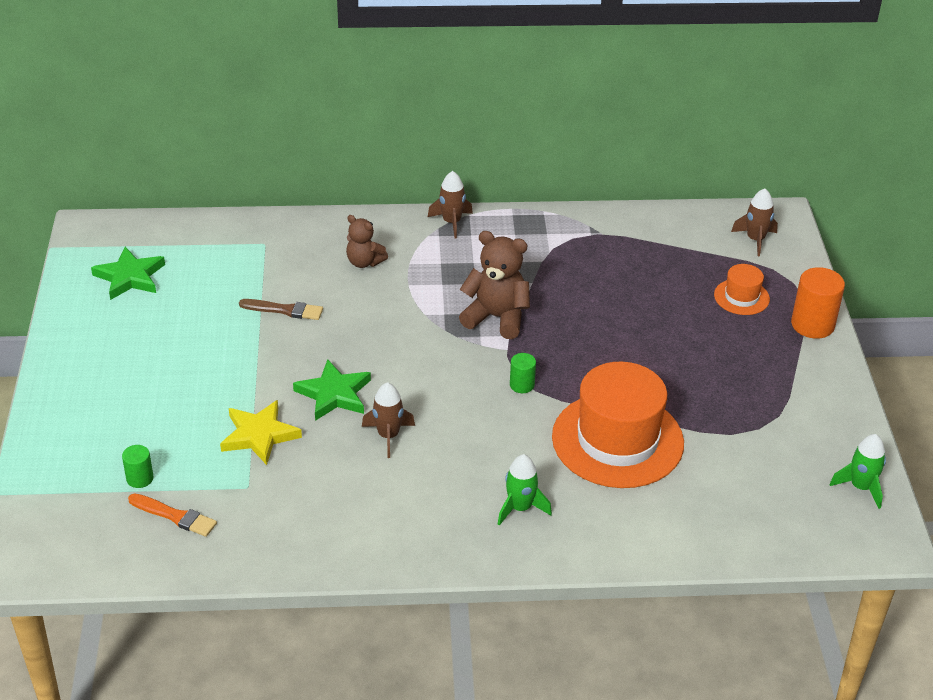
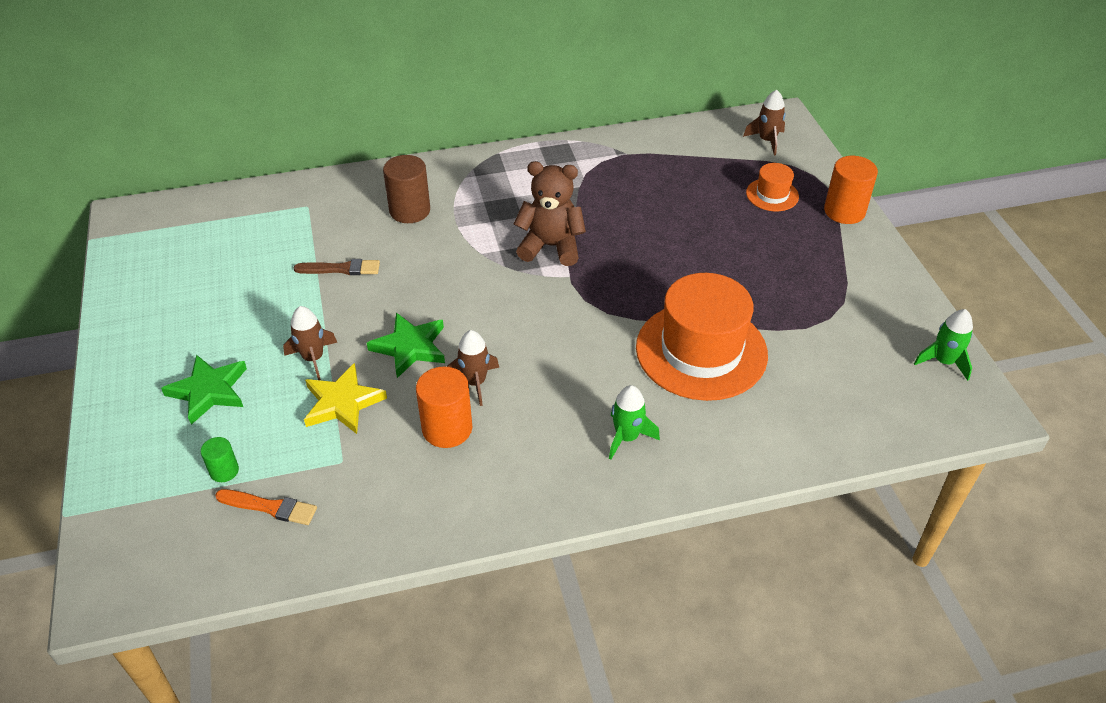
camera: 10 degrees left, 5 degrees up
(130, 277) = (177, 258): green star -> green star (209, 391)
(351, 473) = (447, 428): none -> orange cylinder
(364, 262) = (410, 211): brown teddy bear -> brown cylinder
(451, 222) = (484, 162): brown rocket -> brown rocket (313, 358)
(522, 385) = (593, 309): green cylinder -> none

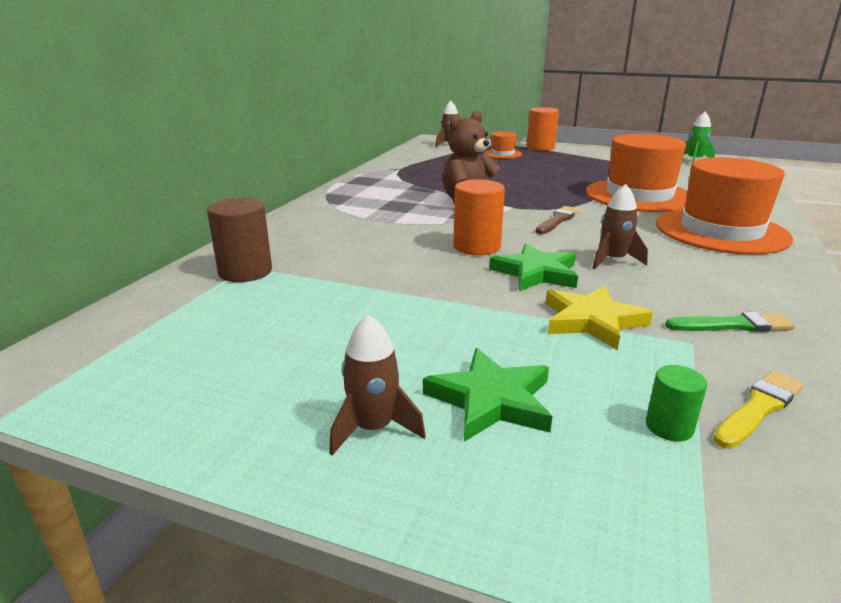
camera: 55 degrees left, 20 degrees down
(270, 507) = (759, 408): orange brush -> yellow brush
(313, 358) = (501, 319): brown rocket -> brown rocket (373, 428)
(341, 269) = (374, 274): brown brush -> brown brush (557, 220)
(389, 479) = (733, 325): none -> green brush
(410, 211) = (340, 232): brown cylinder -> brown cylinder (245, 272)
(447, 428) = (670, 284): orange cylinder -> orange cylinder (476, 247)
(627, 437) = (721, 231): green rocket -> orange hat

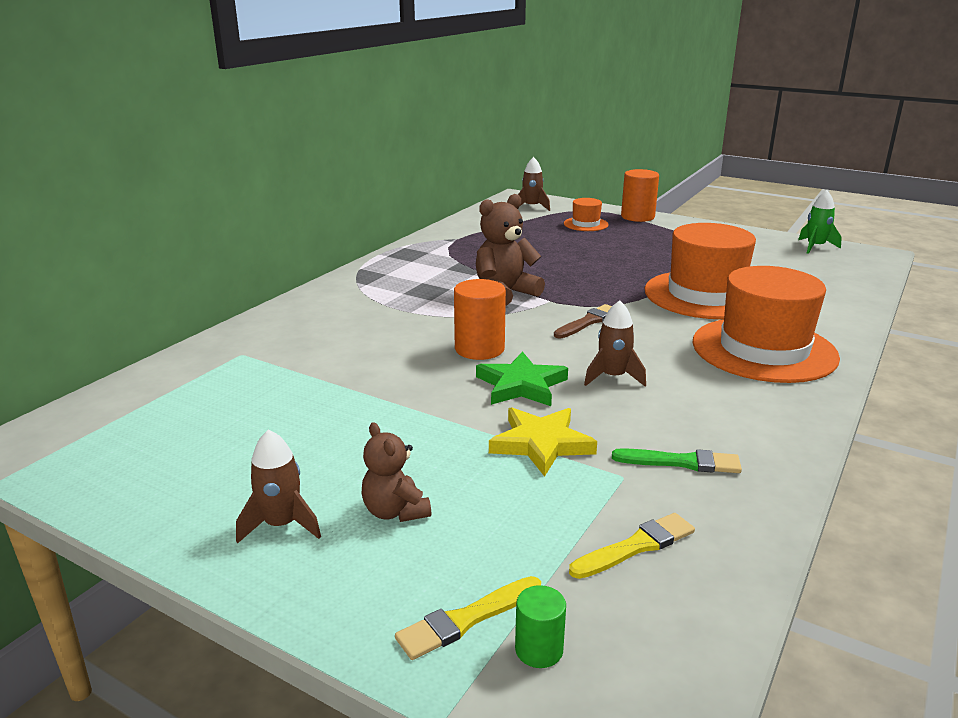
camera: 10 degrees right, 0 degrees up
(245, 272) = (238, 360): brown cylinder -> none
(491, 400) = (395, 511): green star -> brown teddy bear
(648, 511) = (466, 619): none -> yellow brush
(669, 427) = (538, 553): green cylinder -> green cylinder (539, 650)

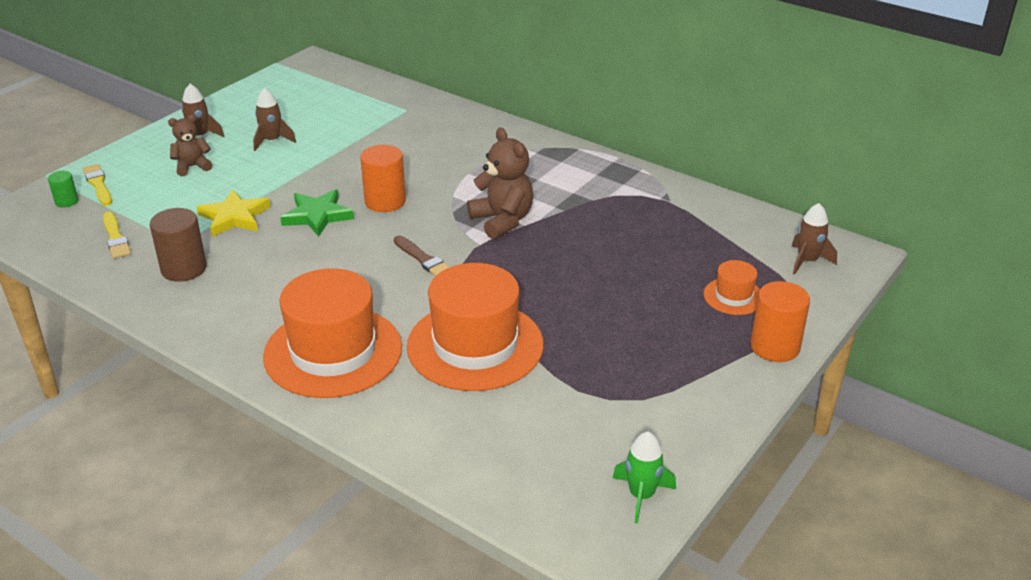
camera: 95 degrees right, 10 degrees up
(613, 377) = (313, 258): brown rocket -> brown rocket (272, 141)
(681, 462) = (184, 269): green brush -> brown cylinder

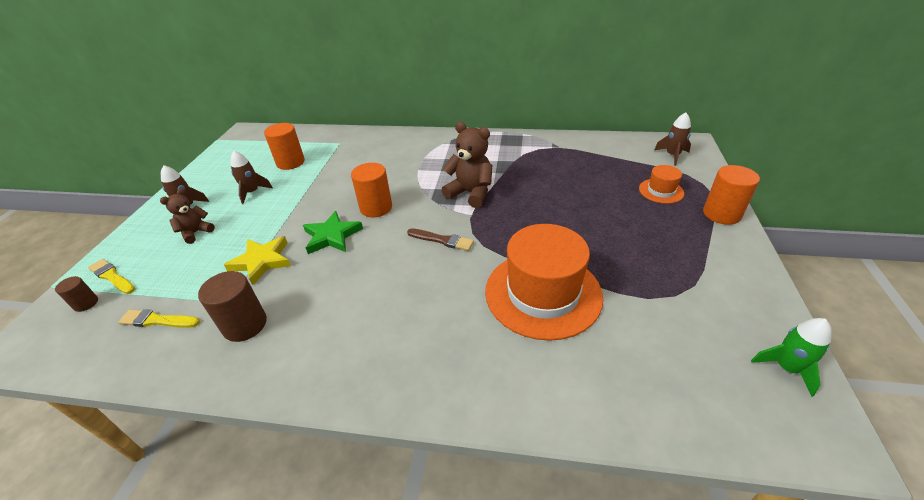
camera: 25 degrees left, 5 degrees up
(66, 201) = (86, 303): green cylinder -> brown cylinder
(116, 238) = (157, 320): yellow brush -> yellow brush turned 150 degrees clockwise
(333, 352) = (439, 348): orange hat -> none
(335, 118) = (290, 162): none -> orange cylinder

